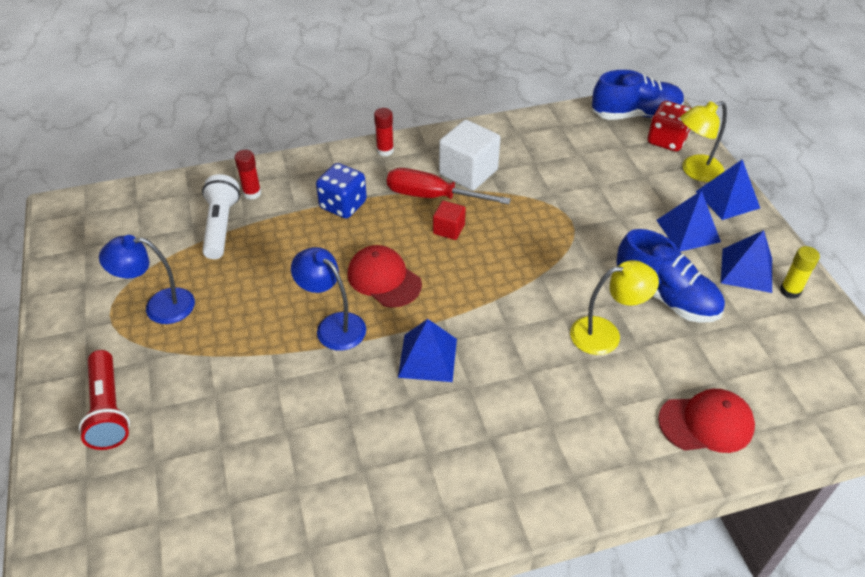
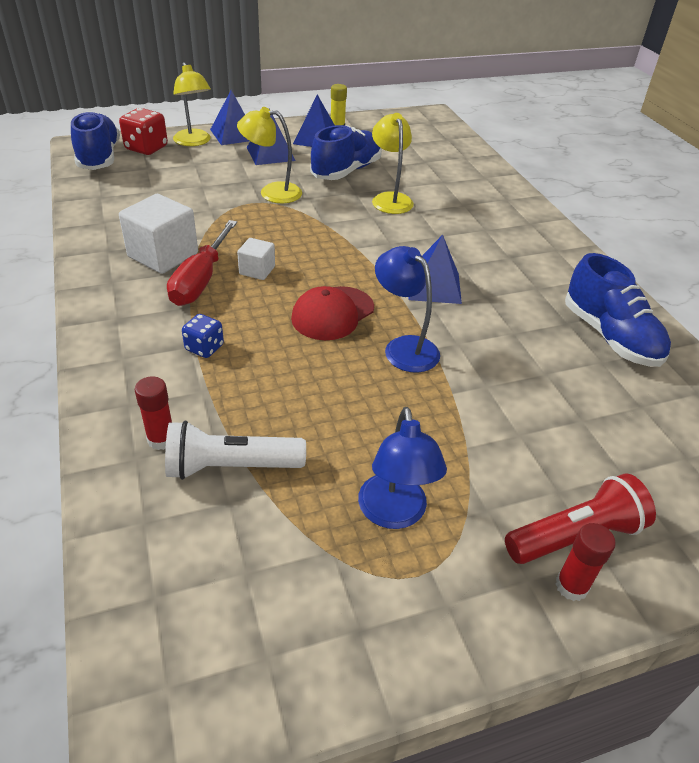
camera: 95 degrees left, 5 degrees down
(333, 325) = (404, 347): blue lamp -> blue lamp turned 105 degrees clockwise
(336, 506) = (610, 336): none -> blue shoe
(343, 205) = (204, 348): blue dice -> blue dice, size x0.62
(385, 151) = (101, 315): red glue stick -> red glue stick (571, 586)
(449, 229) = (257, 270): red cube -> white cube
(596, 234) = (272, 192): none -> yellow lamp
(706, 423) = (465, 171): red cap -> none

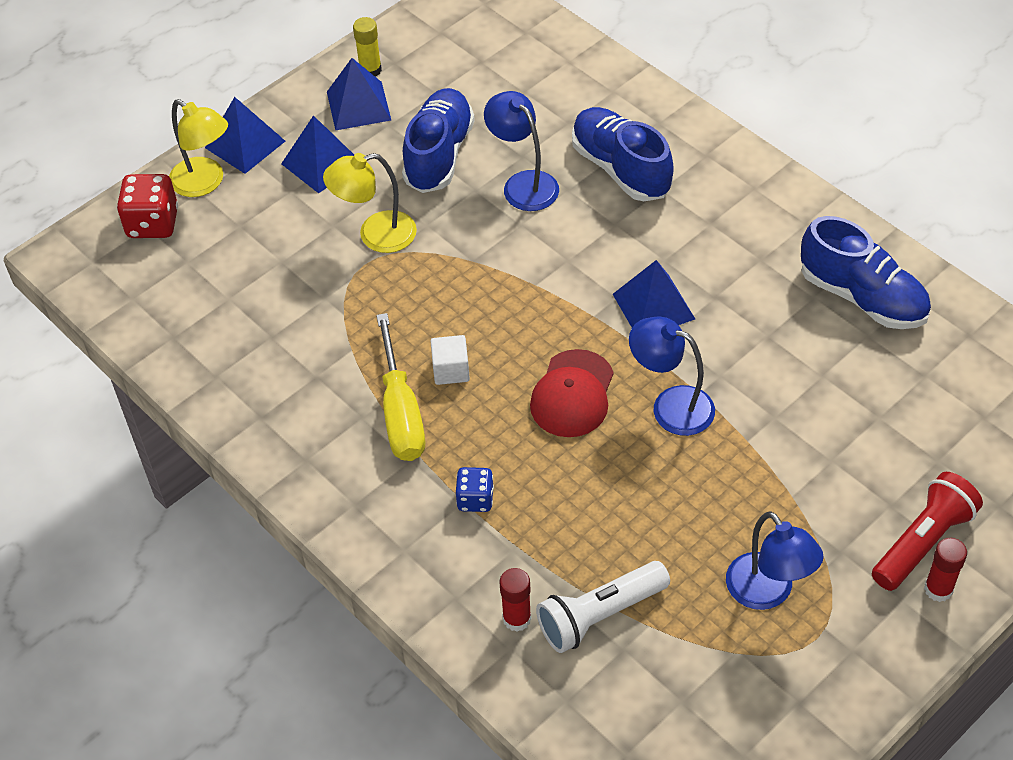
camera: 20 degrees left, 10 degrees up
(99, 157) = (107, 268): blue shoe -> blue shoe (621, 168)
(163, 255) = (330, 396): white cube -> none
(201, 280) = (401, 412): red screwdriver -> yellow screwdriver
(390, 199) = (523, 184): yellow lamp -> blue lamp

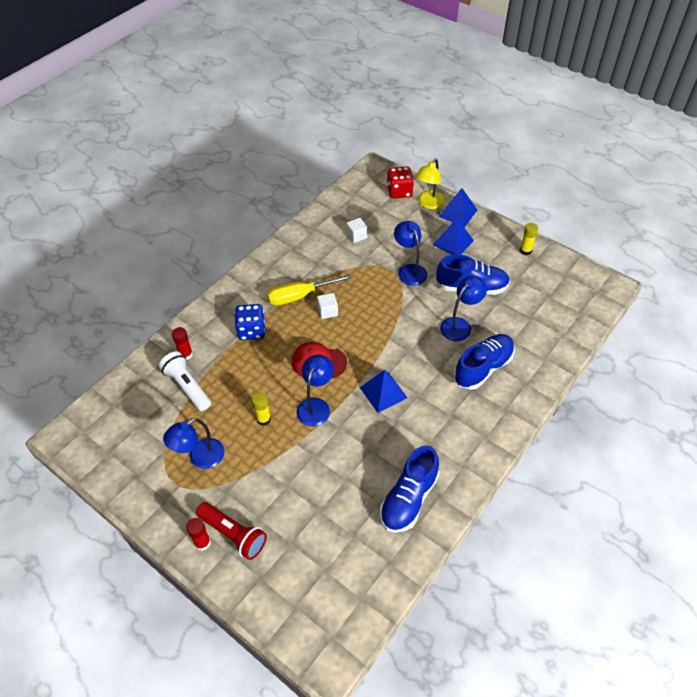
camera: 80 degrees right, 0 degrees up
(259, 305) = (357, 236): none -> white cube
(358, 105) = (497, 250): blue pyramid -> none
(375, 235) = (409, 270): yellow lamp -> blue lamp
(475, 499) = (251, 331): blue dice -> blue dice, size x1.61
(691, 488) = (263, 419): none -> yellow glue stick

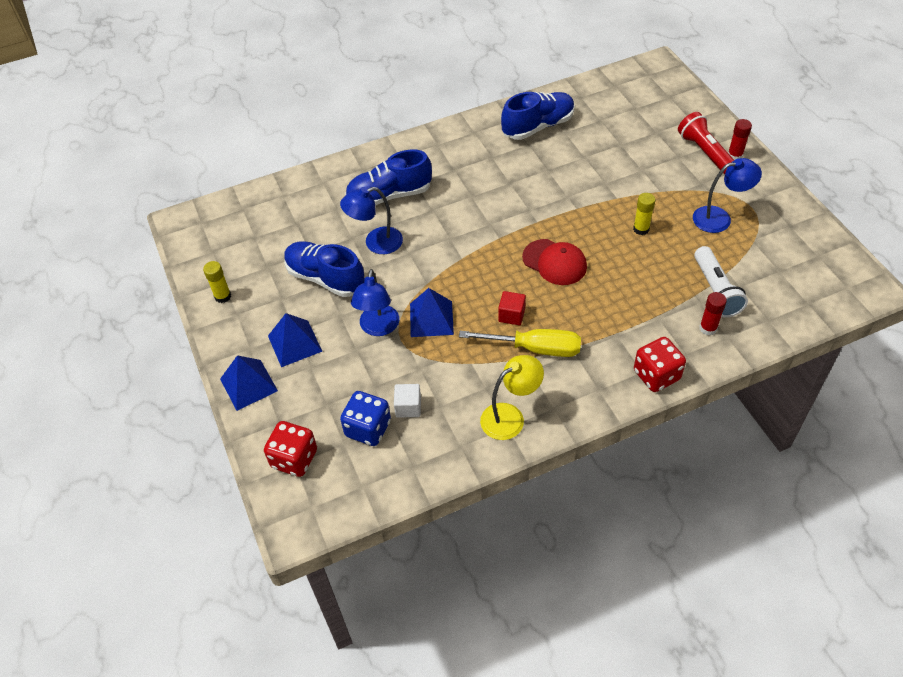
camera: 150 degrees left, 0 degrees up
(212, 309) = (656, 375): none -> red dice
(251, 331) = (616, 327): blue dice -> blue dice (368, 429)
(316, 406) = (580, 222): blue lamp -> none
(327, 311) = (511, 315): white cube -> red cube
(383, 392) = (505, 210): blue pyramid -> blue pyramid (431, 319)
(429, 204) = (273, 417): yellow lamp -> yellow lamp (510, 417)

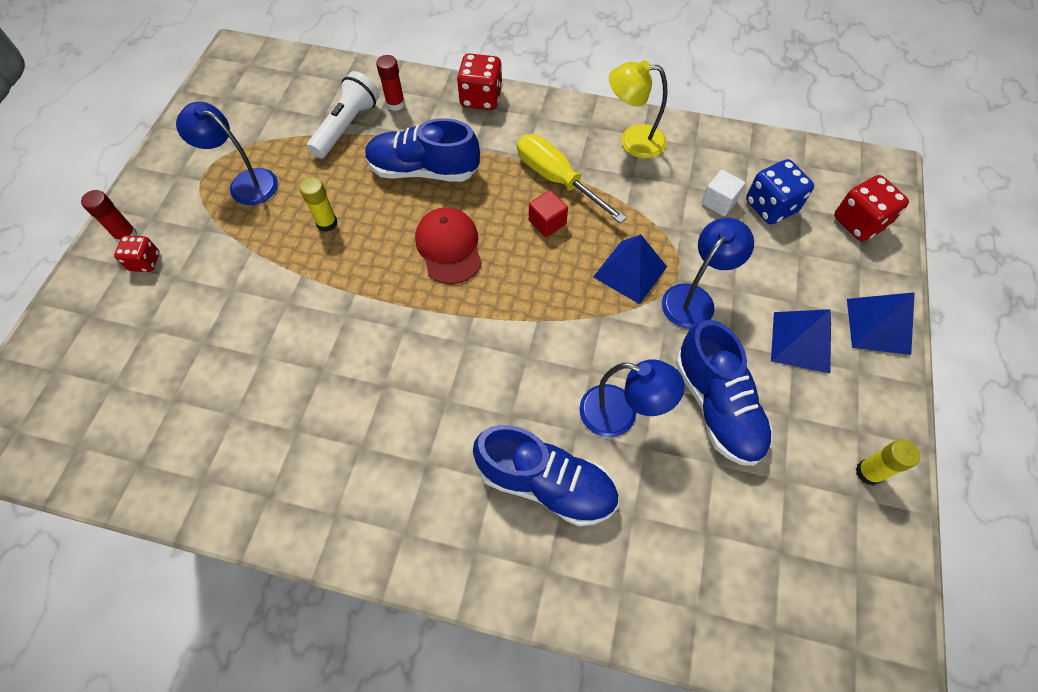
camera: 145 degrees left, 10 degrees up
(538, 126) = (250, 453): blue shoe -> blue shoe (423, 170)
(704, 152) = (145, 262): red flashlight -> red dice

